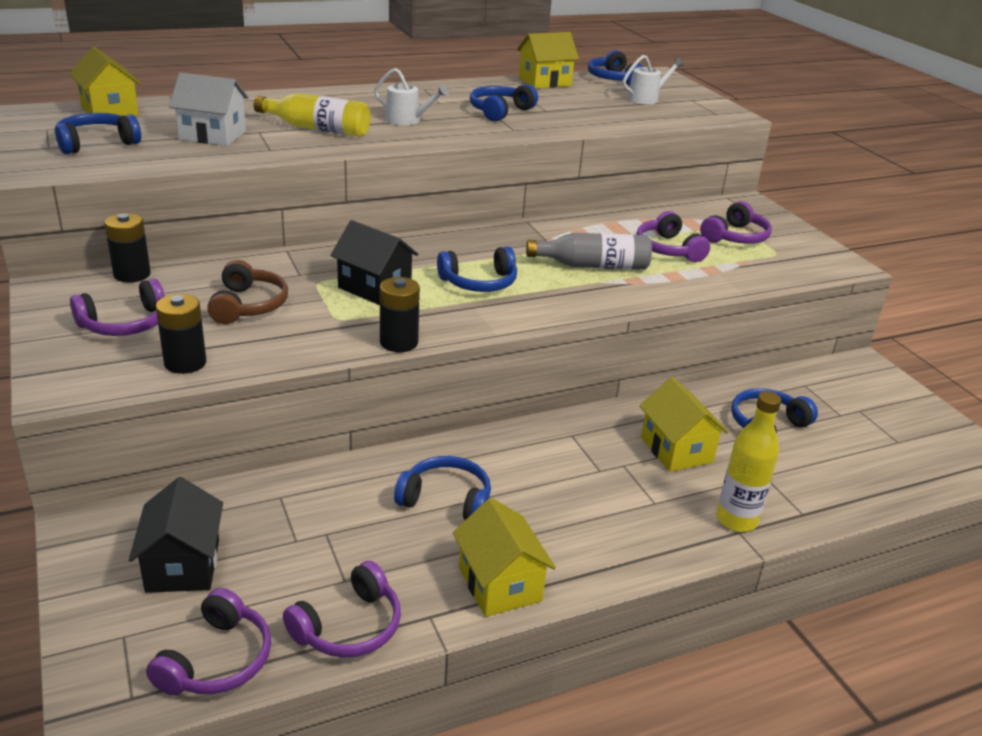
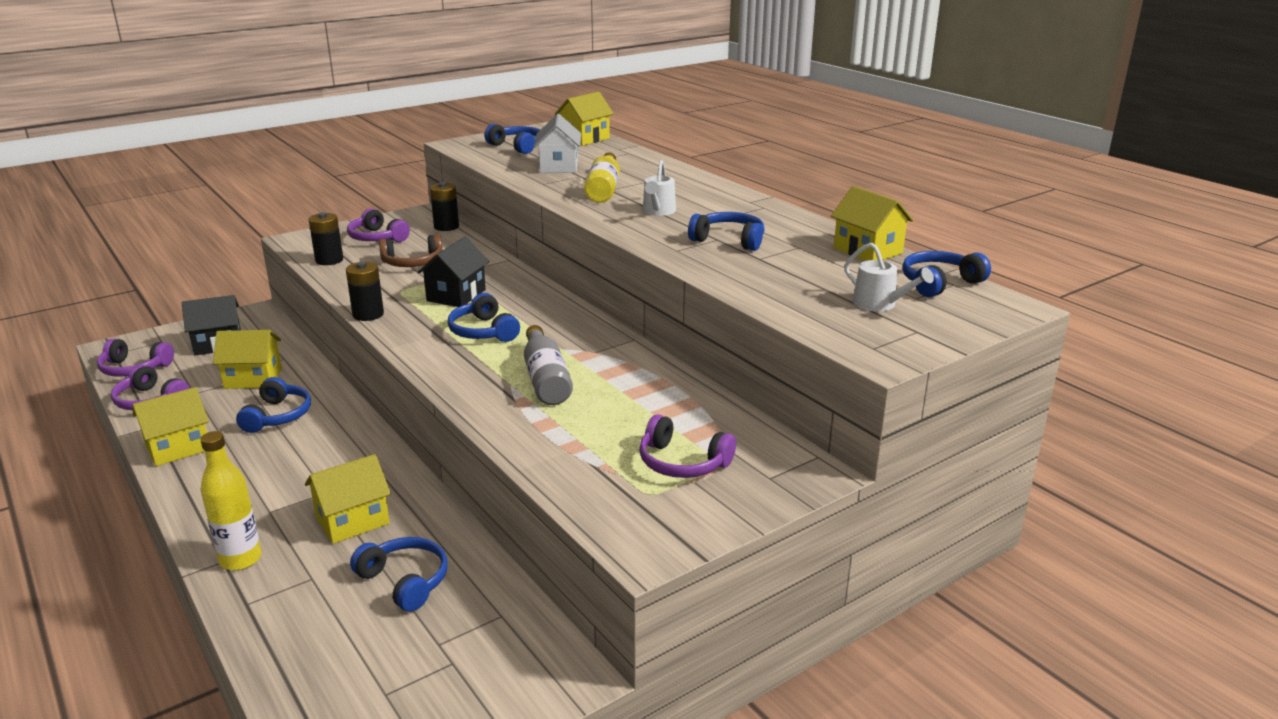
camera: 80 degrees right, 5 degrees down
(328, 524) = (253, 378): none -> yellow house
(668, 249) = (614, 418): purple headphones -> none

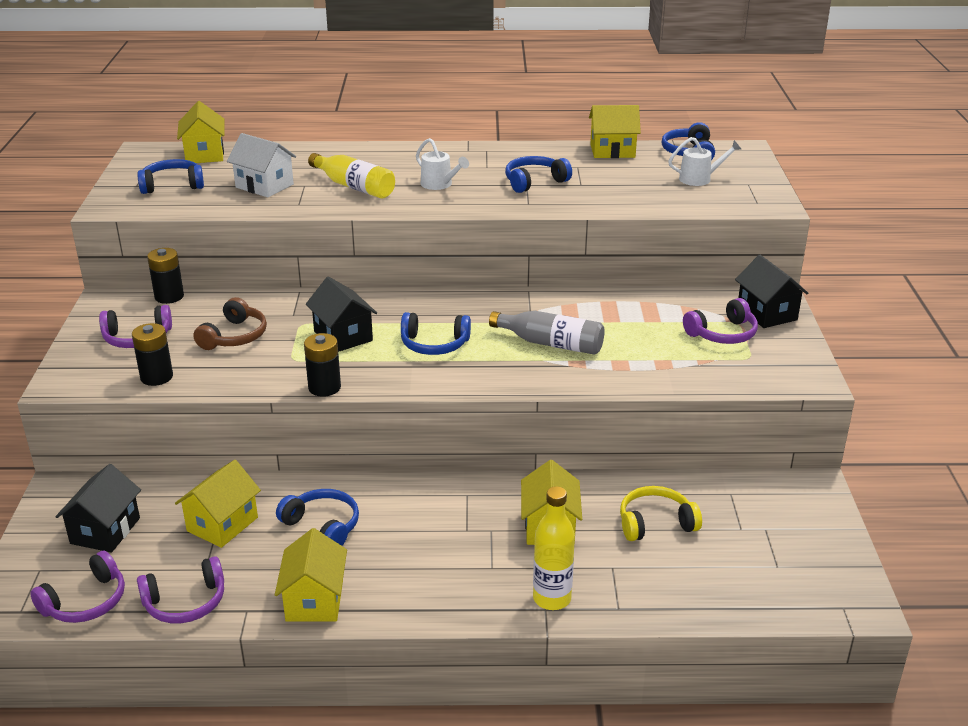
camera: 55 degrees left, 5 degrees up
(405, 581) = (655, 523): blue headphones -> yellow headphones
(769, 477) = (767, 313): none -> black house

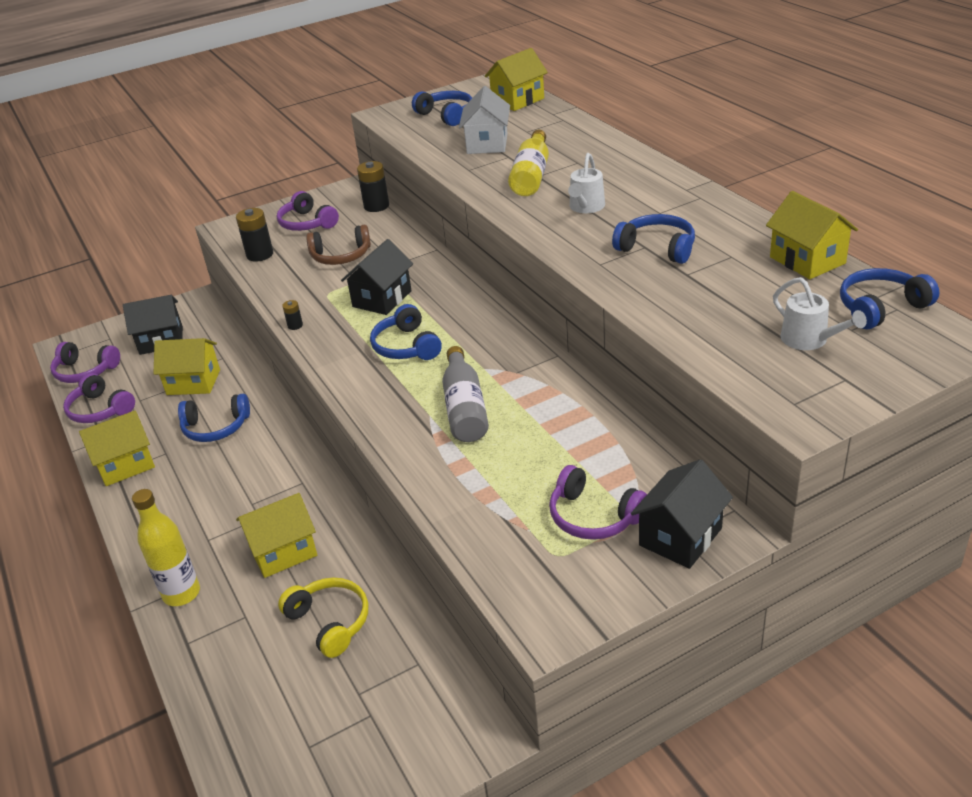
camera: 65 degrees right, 5 degrees up
(322, 526) = (216, 427): blue headphones -> blue headphones turned 75 degrees clockwise
(324, 387) = (295, 325): black battery -> black battery, size x0.50

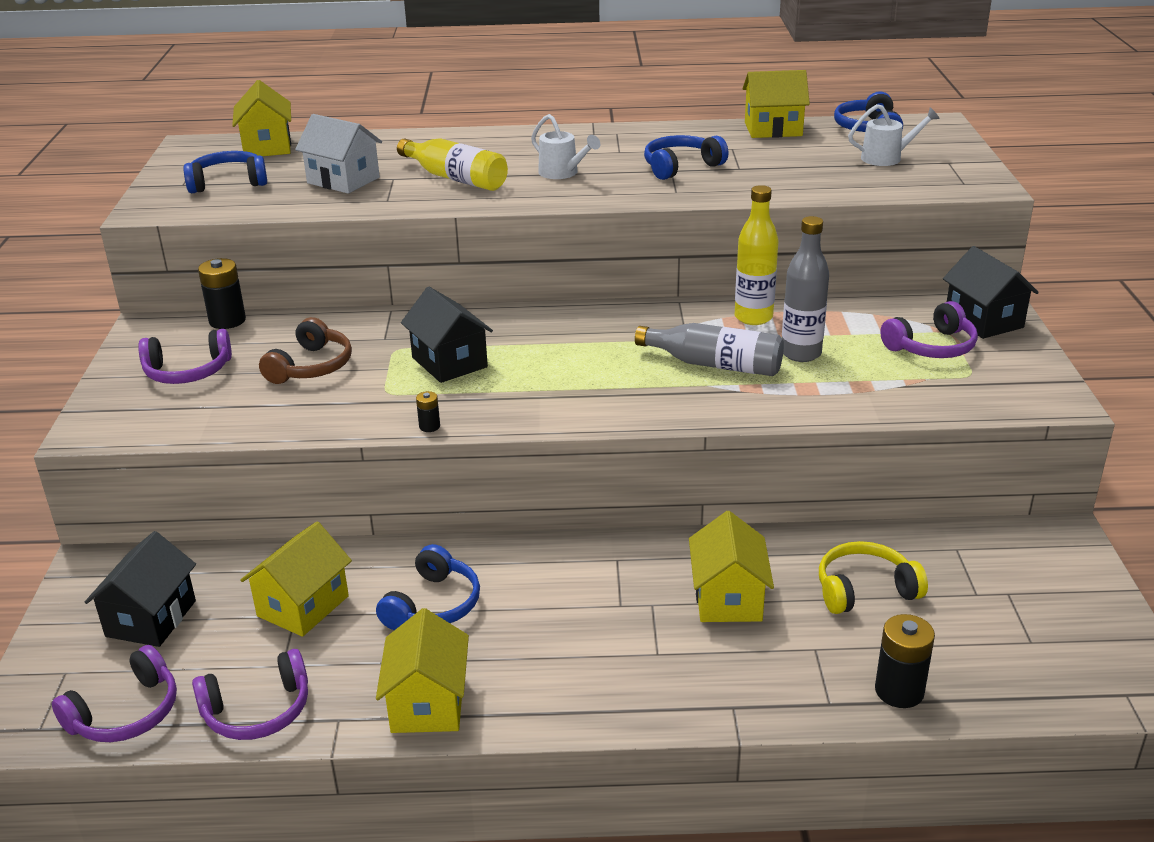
camera: 65 degrees left, 5 degrees down
(181, 593) = (740, 693): yellow bottle -> yellow bottle (753, 317)
(260, 255) = (213, 419): black battery -> black battery (899, 691)
(406, 346) = (566, 369): blue headphones -> none
(518, 445) = (801, 353): none -> grey bottle

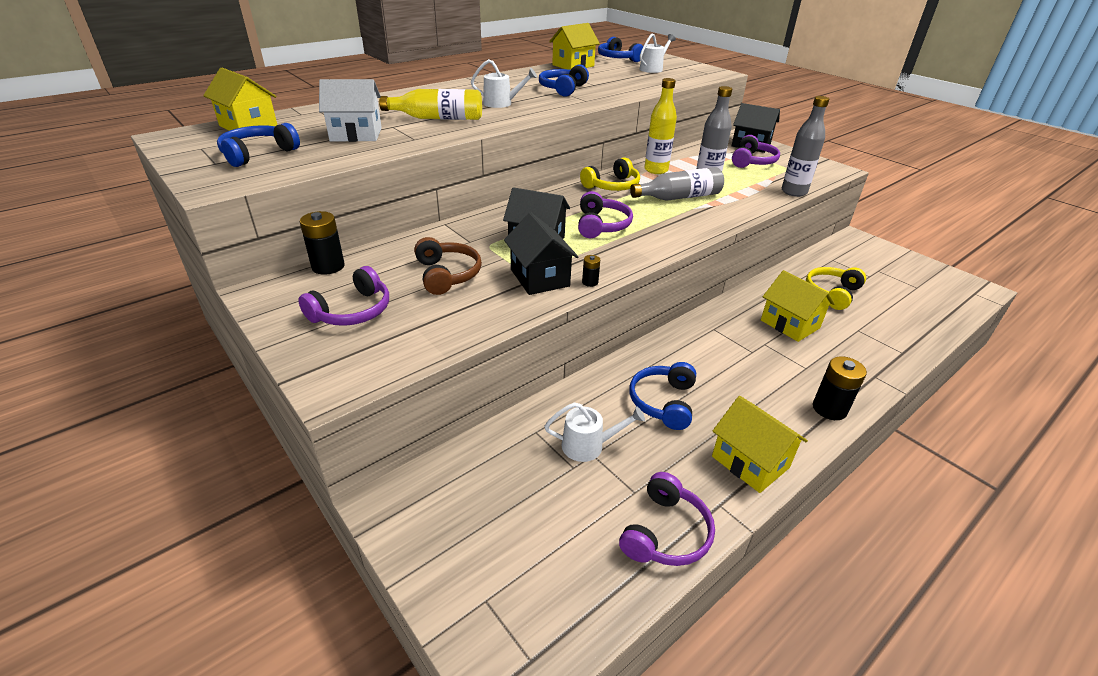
camera: 40 degrees left, 5 degrees up
(126, 713) = (581, 598): purple headphones -> purple headphones (601, 225)
(151, 618) = (495, 516): black house -> black house (539, 278)
(303, 606) = (589, 445): yellow house -> white watering can
(433, 605) = (663, 402): blue headphones -> blue headphones turned 150 degrees counterclockwise
(653, 322) = (612, 186): none -> yellow headphones
(899, 691) = (914, 332): black battery -> black battery (829, 409)
(904, 411) = (794, 192): none -> grey bottle

